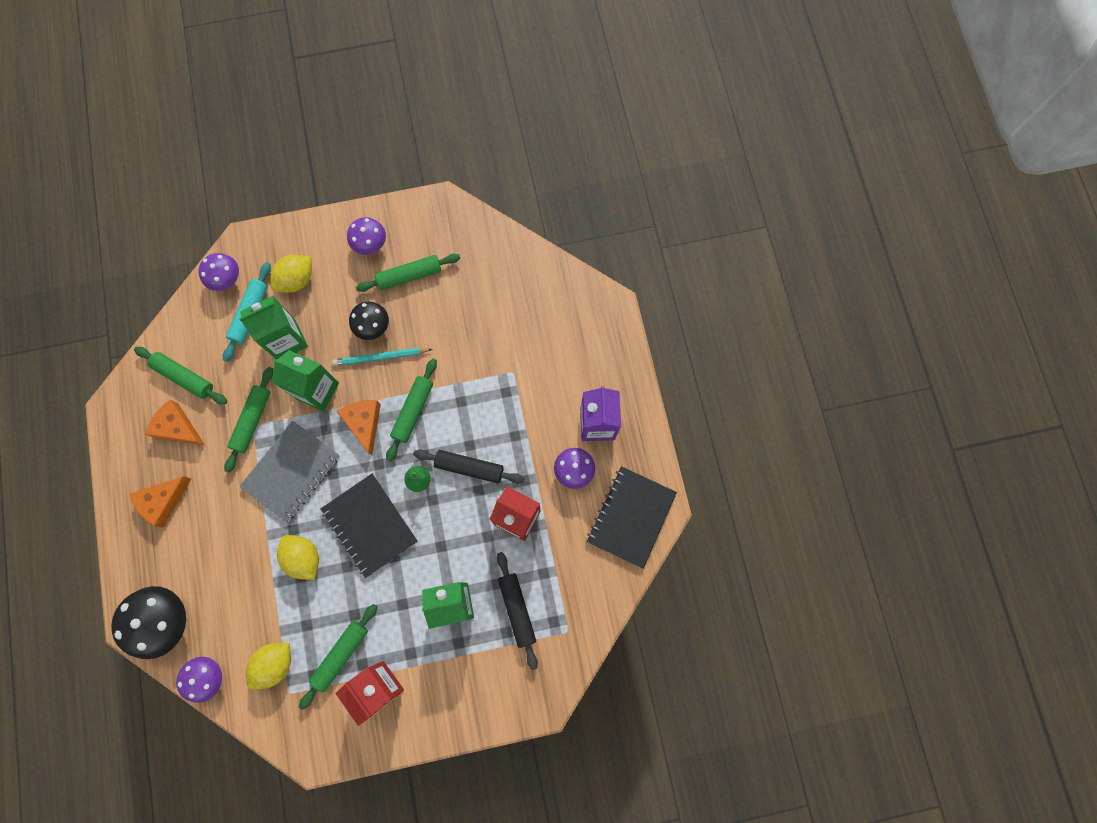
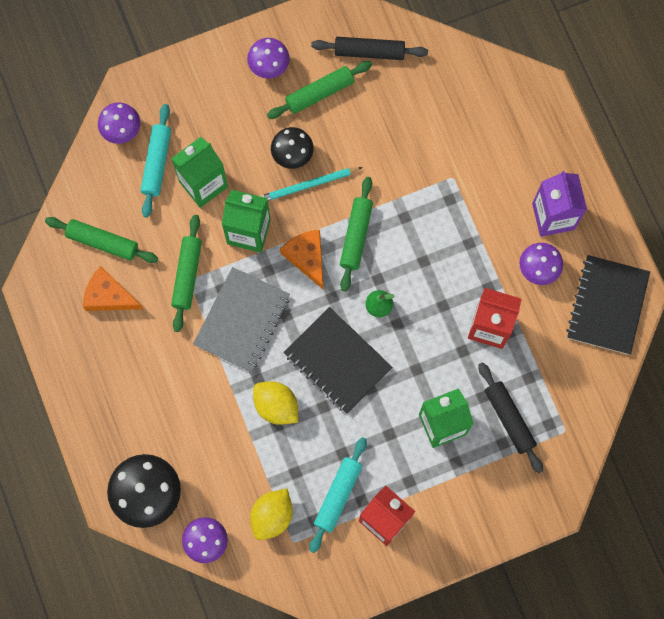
camera: 10 degrees left, 0 degrees up
(162, 501) = (113, 375): orange cheese -> none
(296, 280) = (198, 118): yellow lemon -> none
(341, 655) = (338, 495): green rolling pin -> turquoise rolling pin
(469, 468) = (428, 284): black rolling pin -> black rolling pin (369, 52)

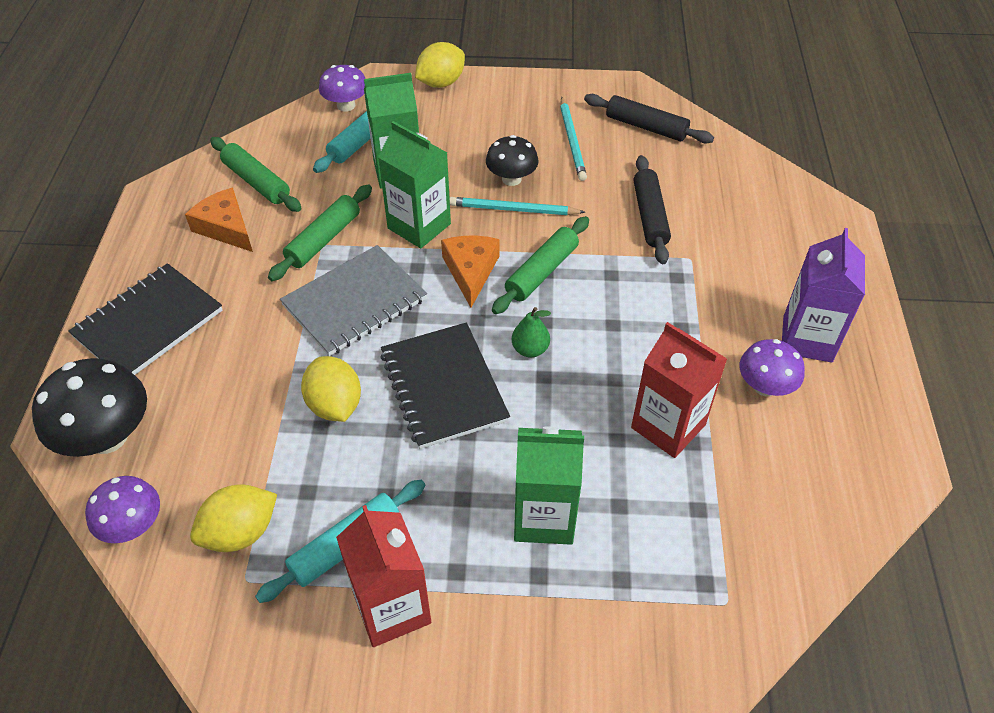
camera: 25 degrees right, 25 degrees down
(183, 69) = (441, 83): none -> yellow lemon
(269, 66) = (530, 105): purple mushroom -> none
(319, 93) = (572, 141): green rolling pin -> turquoise pencil
(509, 419) = (645, 550): black rolling pin -> black rolling pin (649, 216)
(607, 305) = (851, 465): black notebook -> black notebook (148, 324)

